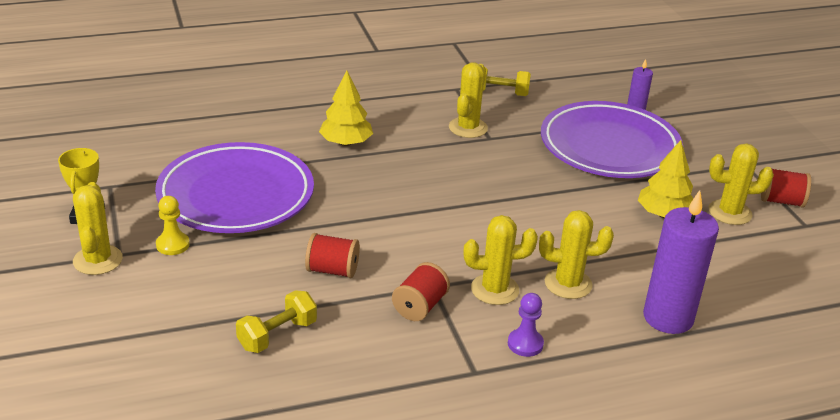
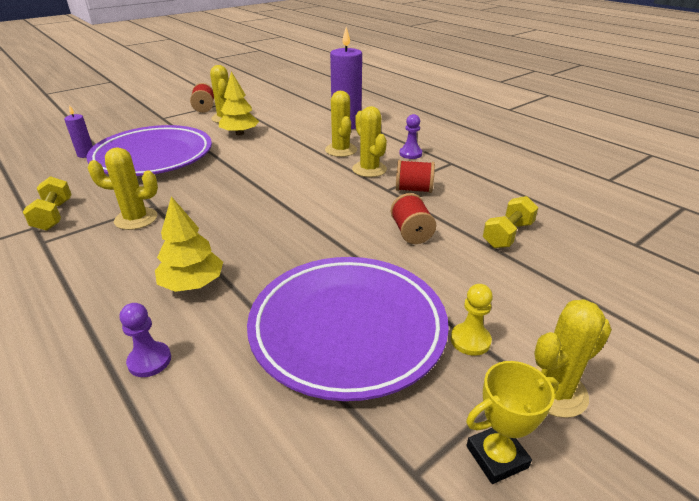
camera: 110 degrees left, 0 degrees up
(277, 120) = (149, 361): none -> purple pawn
(277, 335) = (507, 235): yellow dumbbell -> yellow dumbbell turned 75 degrees counterclockwise

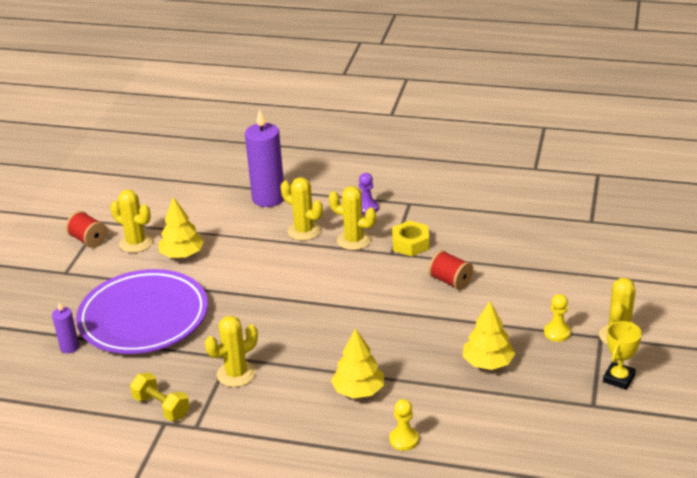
camera: 35 degrees left, 0 degrees up
(149, 361) = (404, 439): purple pawn -> yellow pawn
(347, 329) = (487, 363): purple plate -> yellow tree
(413, 189) = (410, 244): red spool -> yellow nut
(507, 235) = (512, 252): yellow dumbbell -> none

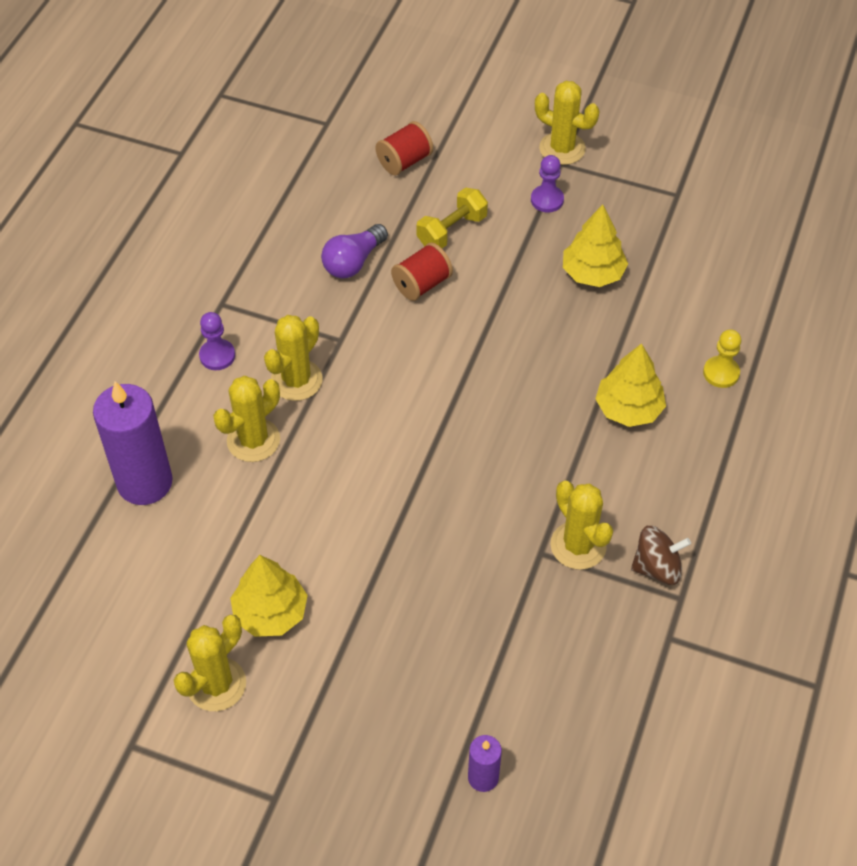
camera: 85 degrees left, 20 degrees up
(89, 240) = (185, 764): red spool -> red spool (404, 161)
(143, 318) = (428, 668): purple plate -> none
(161, 407) = (637, 641): yellow dumbbell -> yellow dumbbell (452, 231)
(220, 413) = (657, 567): none -> brown spinning top
(410, 244) = (324, 315): yellow nut -> none
(461, 249) = (353, 262): none -> purple light bulb
(557, 333) = (547, 200): yellow pawn -> purple pawn
(618, 378) = (636, 164): yellow trophy -> none

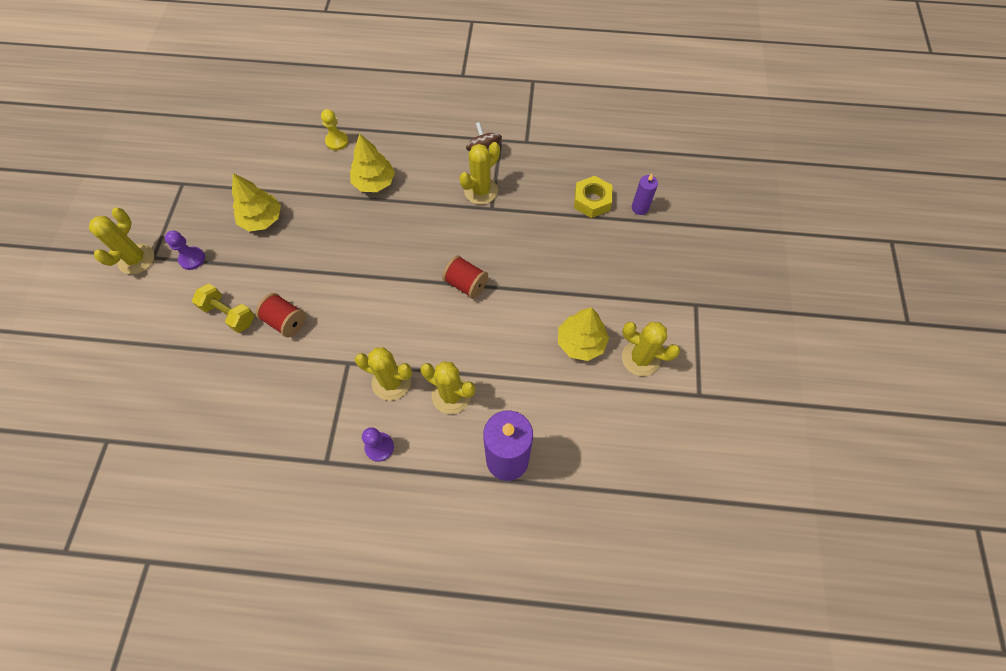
camera: 105 degrees left, 10 degrees up
(353, 262) = (269, 374): purple light bulb -> none
(404, 161) = (153, 365): red spool -> red spool (466, 284)
(517, 705) = (592, 201): none -> yellow nut

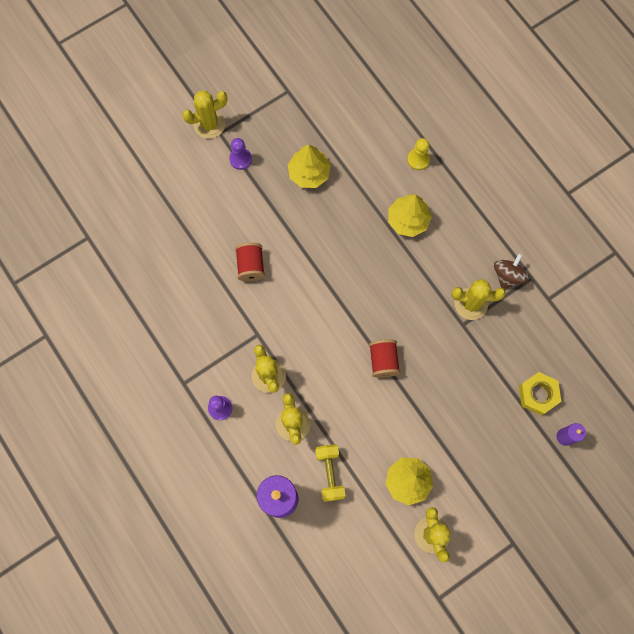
camera: 50 degrees right, 10 degrees up
(229, 314) = (224, 224): yellow dumbbell -> yellow dumbbell (330, 474)

